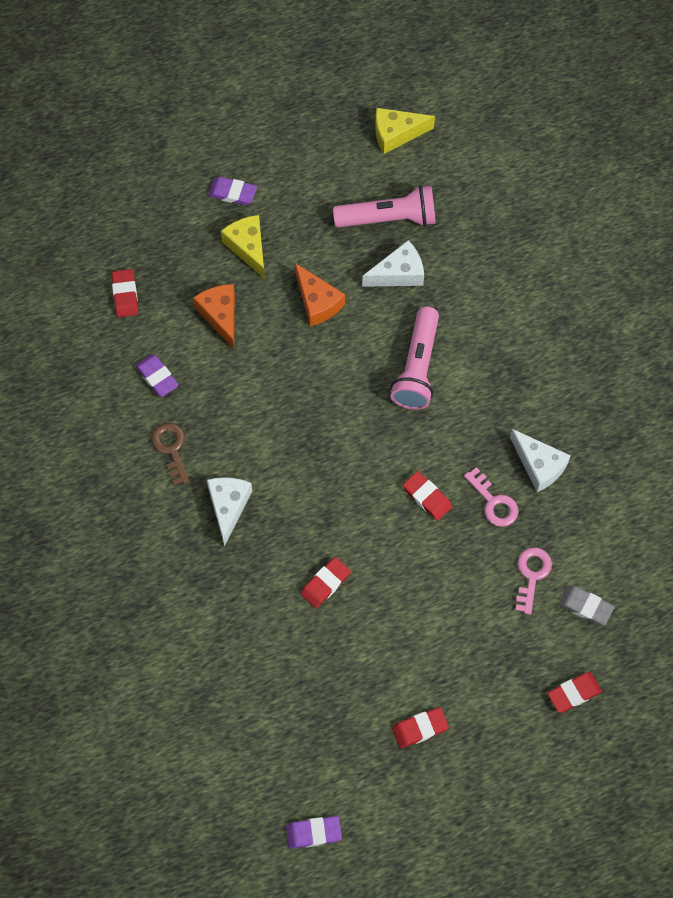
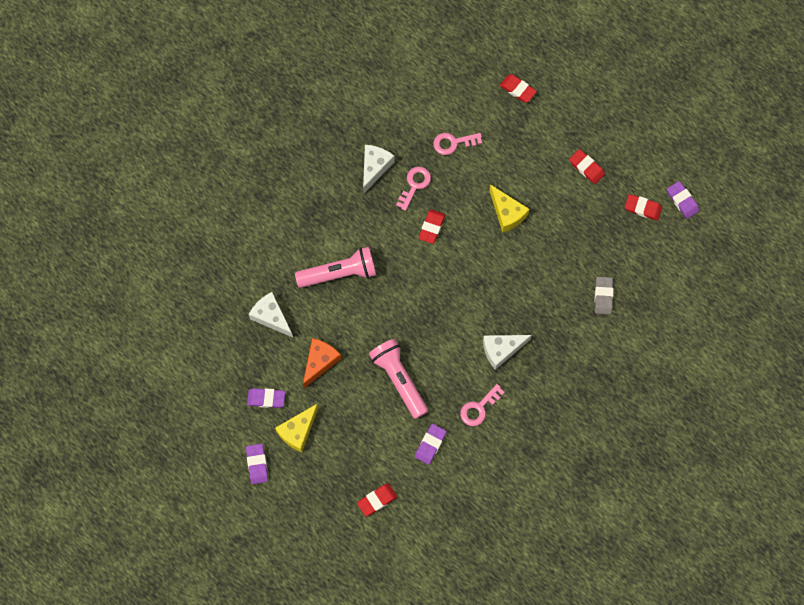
camera: 115 degrees left, 5 degrees up
(171, 449) = (479, 408): brown key -> pink key
(220, 316) = (362, 424): orange cheese -> none
(303, 231) = (266, 399): none -> purple eraser
(325, 584) = (523, 264): red eraser -> red eraser (642, 208)
(389, 218) = (229, 343): pink flashlight -> pink flashlight (399, 379)
(396, 134) = (154, 369): yellow cheese -> yellow cheese (507, 213)
(585, 606) = (458, 104): grey eraser -> grey eraser (603, 296)

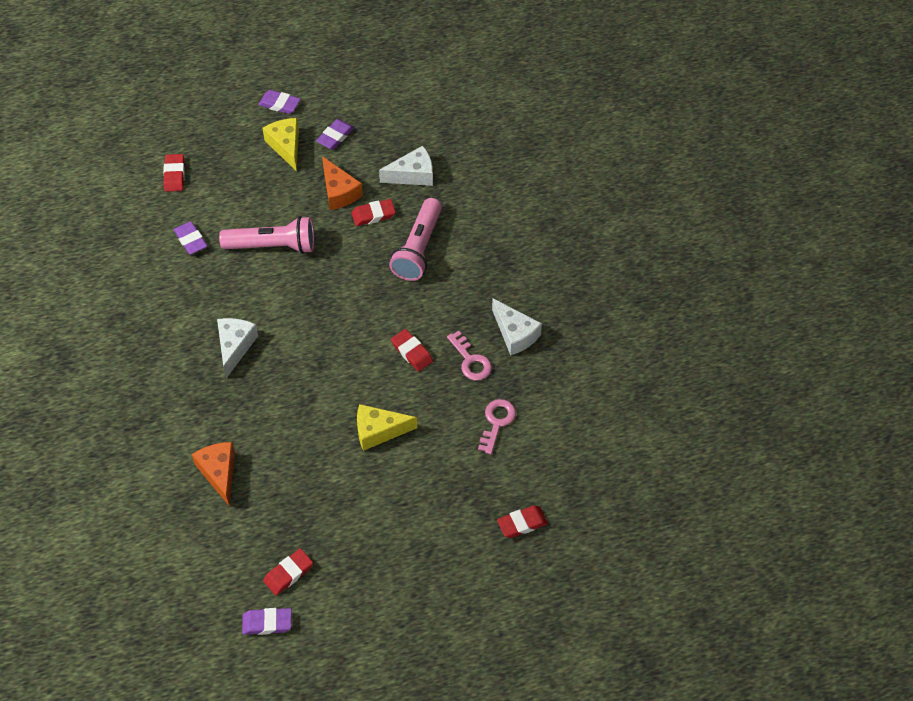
camera: 120 degrees right, 15 degrees down
(479, 408) = (193, 297): pink key -> none
(586, 168) = (377, 542): red eraser -> red eraser (373, 215)
(603, 296) = (219, 473): grey eraser -> orange cheese

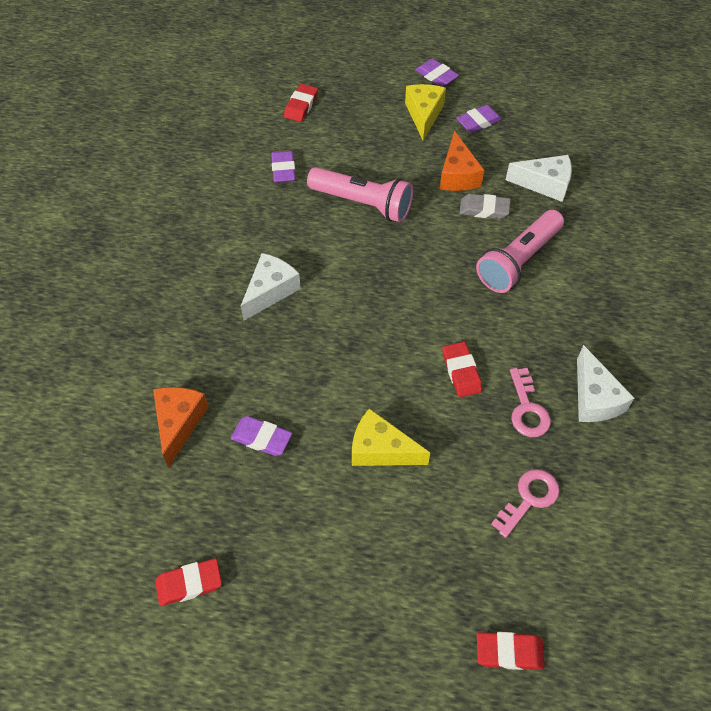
camera: 25 degrees right, 0 degrees up
(267, 623) = (130, 638): purple eraser -> purple eraser (261, 438)
(373, 215) = (484, 209): red eraser -> grey eraser

